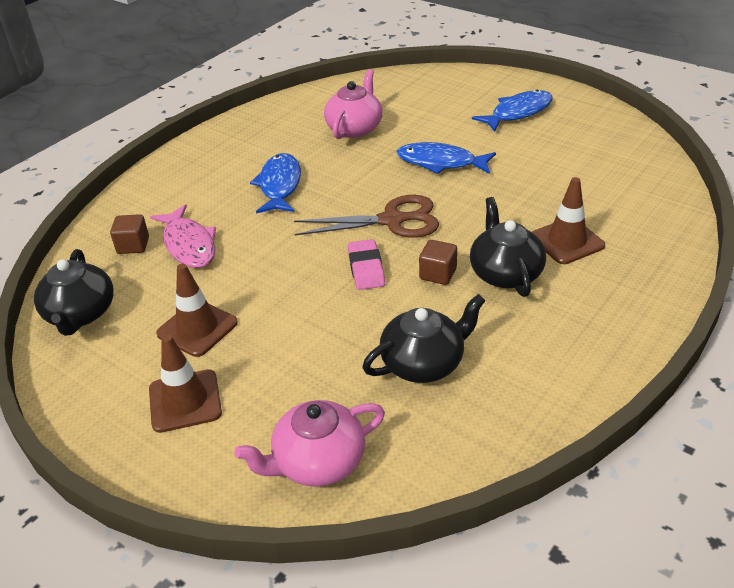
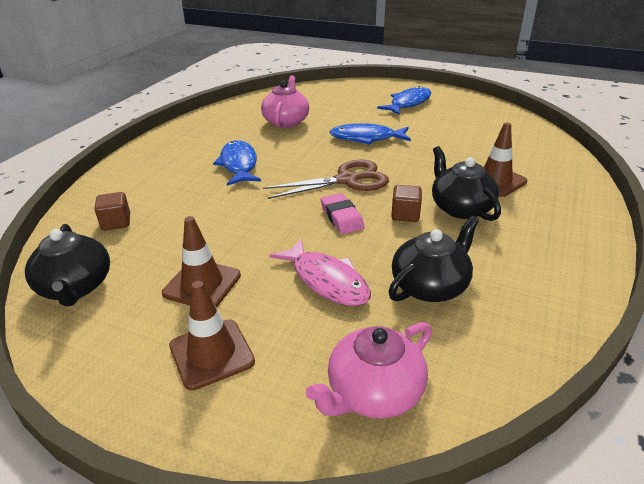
camera: 15 degrees left, 5 degrees down
(189, 245) = (171, 216): pink fish -> pink fish (326, 280)

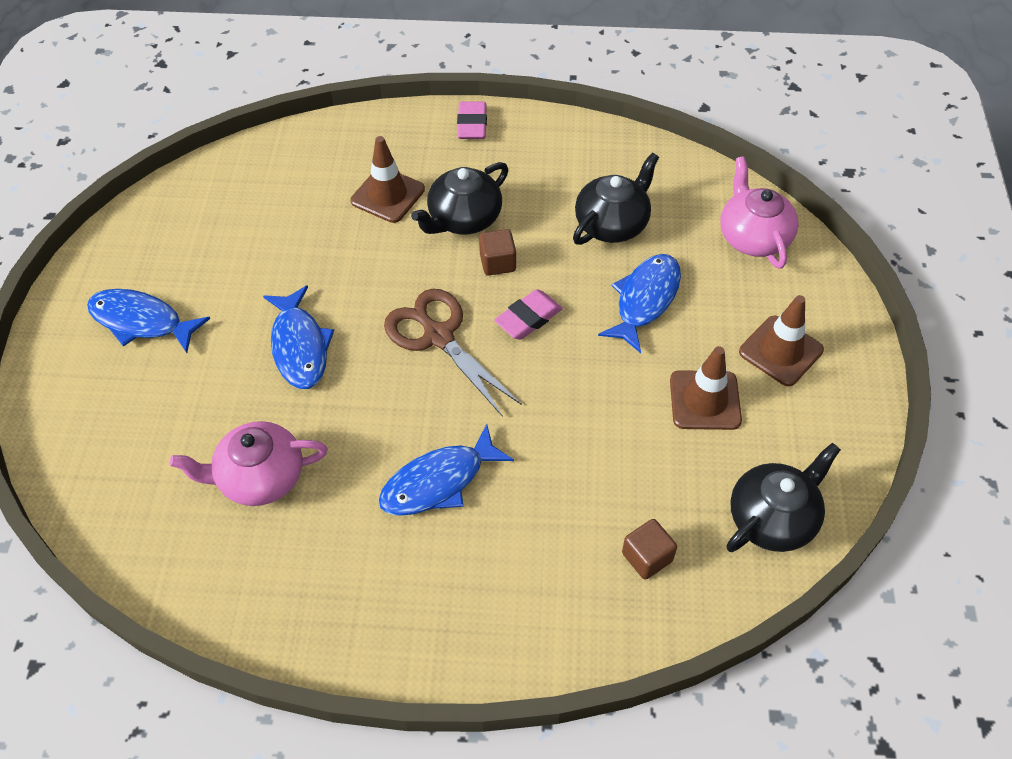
camera: 110 degrees left, 20 degrees up
(326, 280) = (645, 300): pink fish -> blue fish
(373, 392) = (753, 237): pink teapot -> pink teapot turned 135 degrees counterclockwise
(430, 286) = (612, 224): black teapot -> black teapot turned 105 degrees clockwise
(586, 232) = (472, 124): none -> pink eraser

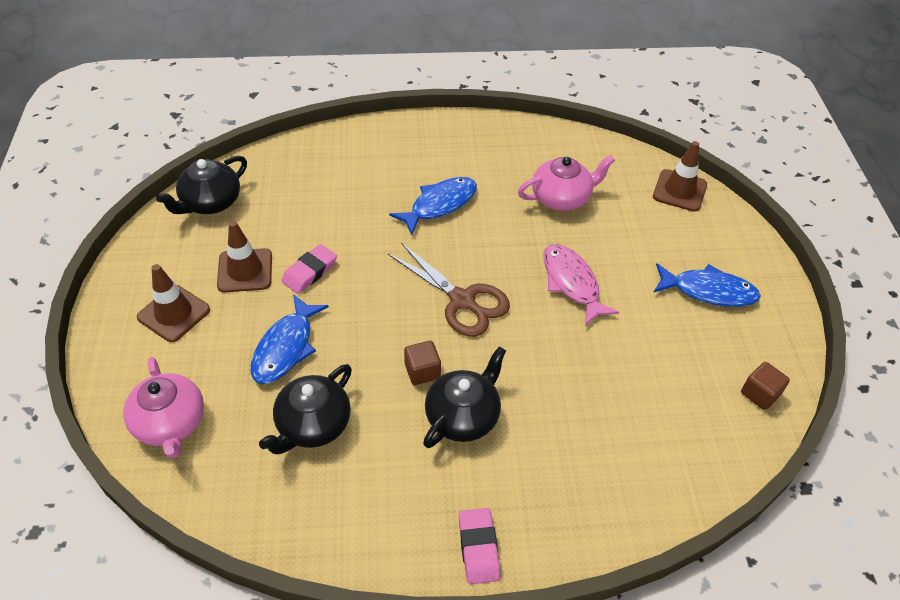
camera: 170 degrees right, 5 degrees down
(299, 346) = (572, 283): blue fish -> pink fish
(388, 195) = (547, 436): brown traffic cone -> brown traffic cone (679, 190)
(528, 318) = (388, 322): pink eraser -> pink eraser (310, 272)
(647, 557) = (298, 176): brown cube -> brown cube (760, 394)

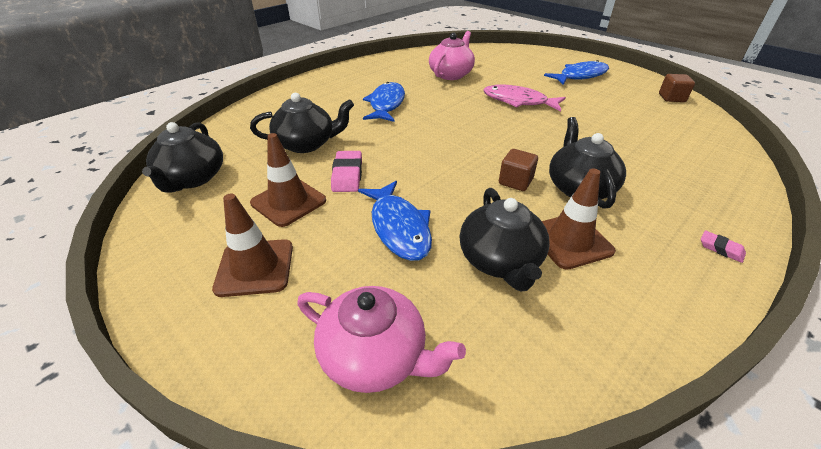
camera: 40 degrees left, 10 degrees down
(319, 215) = (306, 144): none -> black teapot
(462, 300) = (475, 136): brown scissors -> none
(478, 548) = (721, 249): pink eraser -> pink eraser, size x0.57
(679, 190) = (500, 51): brown traffic cone -> brown traffic cone (570, 241)

